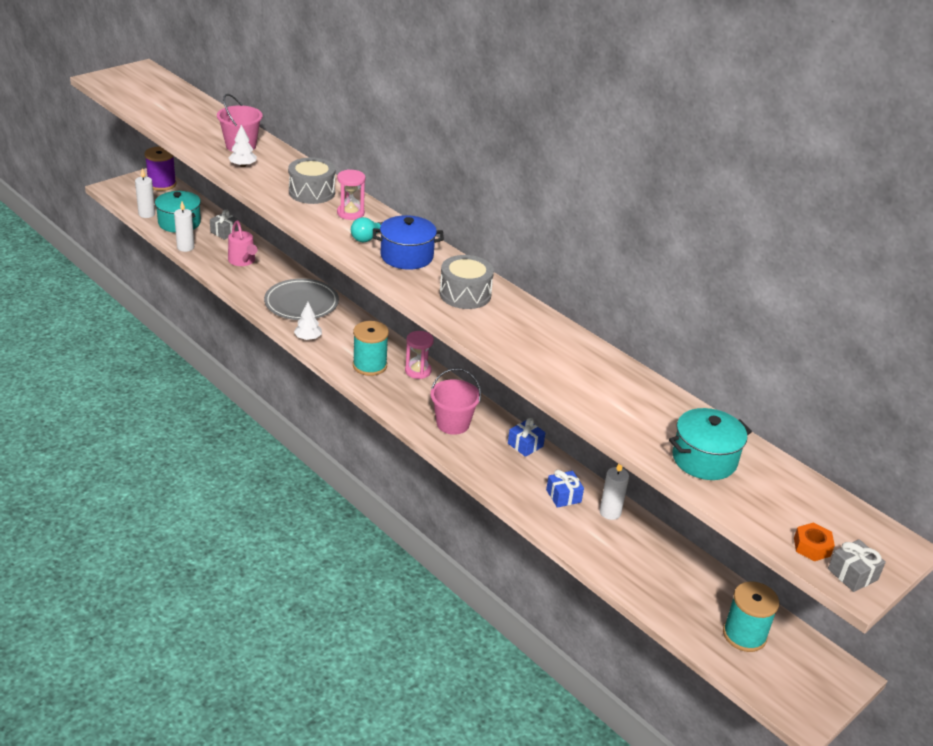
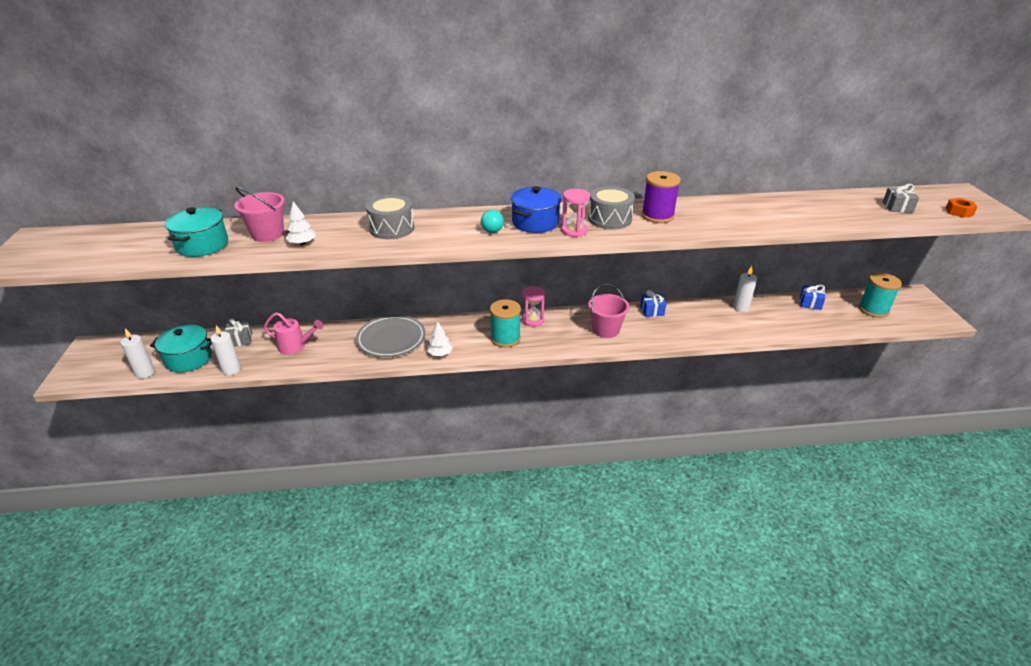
camera: 50 degrees left, 0 degrees up
(162, 184) = (112, 346): purple spool -> purple spool (657, 216)
(350, 213) = (445, 223): pink hourglass -> pink hourglass (574, 231)
(563, 496) = (714, 318): blue gift -> blue gift (810, 303)
(704, 459) = (859, 210): turquoise pot -> turquoise pot (202, 245)
(852, 574) = (987, 210): grey gift -> grey gift (897, 207)

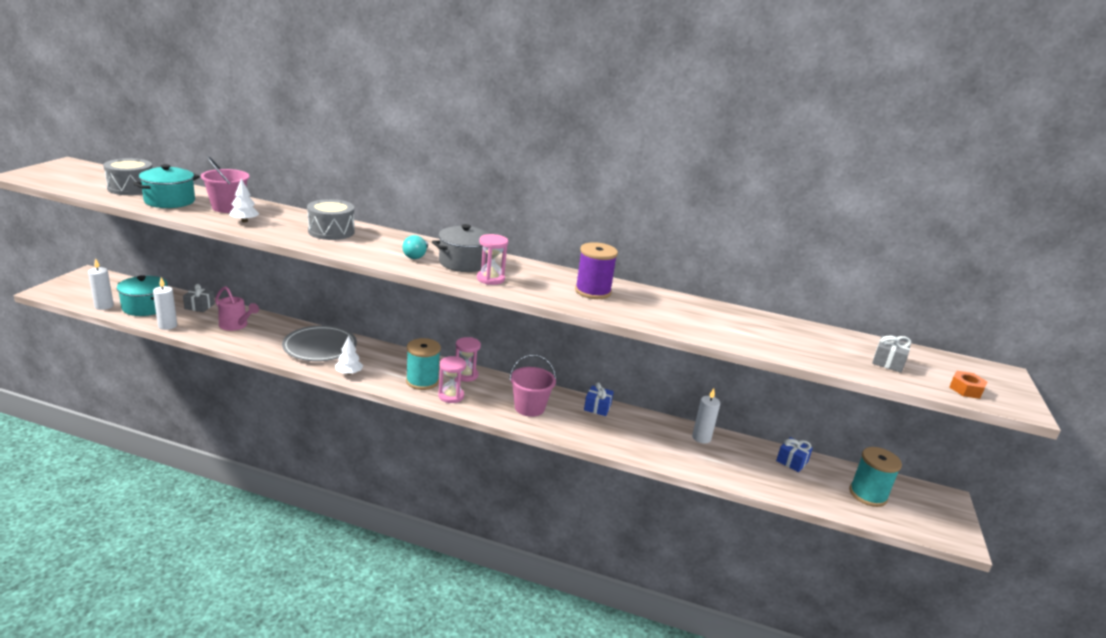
camera: 20 degrees right, 10 degrees down
(535, 222) = (463, 263): blue pot -> grey pot
(540, 342) = (451, 396): none -> pink hourglass
(609, 219) = (540, 280): grey drum -> grey drum (131, 188)

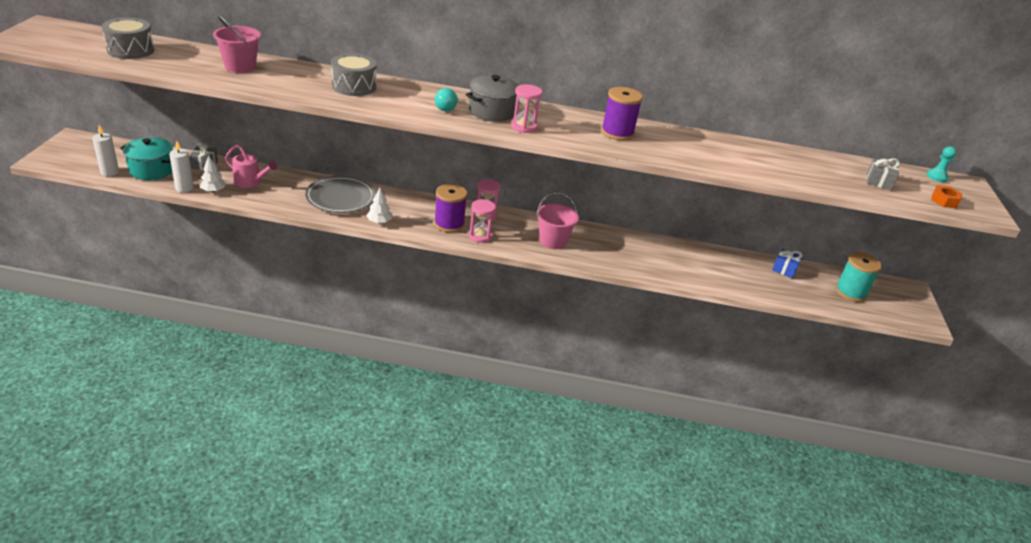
camera: 10 degrees left, 10 degrees up
(169, 201) = (179, 63): turquoise pot -> none
(244, 221) = (266, 81): white tree -> white tree (213, 190)
(422, 381) = (449, 224): turquoise spool -> purple spool
(597, 407) = (611, 235): blue gift -> none
(701, 438) = (706, 255): white candle -> none
(964, 363) = (937, 177): none -> turquoise pawn

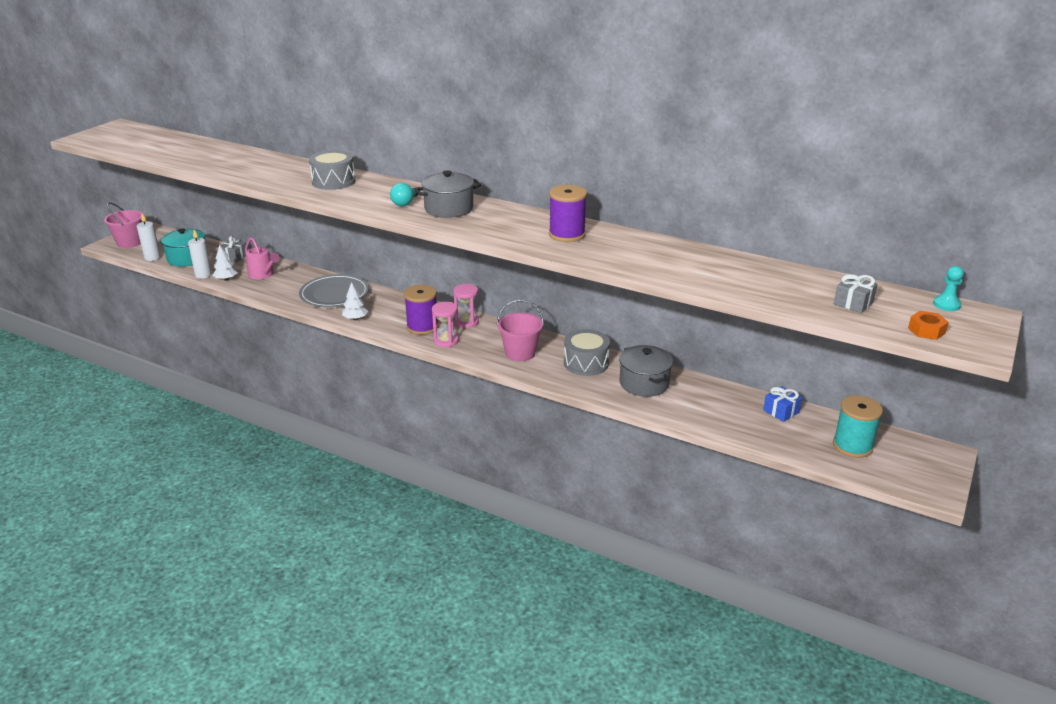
camera: 25 degrees right, 5 degrees down
(130, 50) = (167, 146): grey drum -> grey drum (586, 363)
(240, 66) = (247, 162): pink bucket -> pink bucket (130, 242)
(524, 127) = (468, 224): pink hourglass -> none
(671, 257) = (644, 383): none -> grey pot

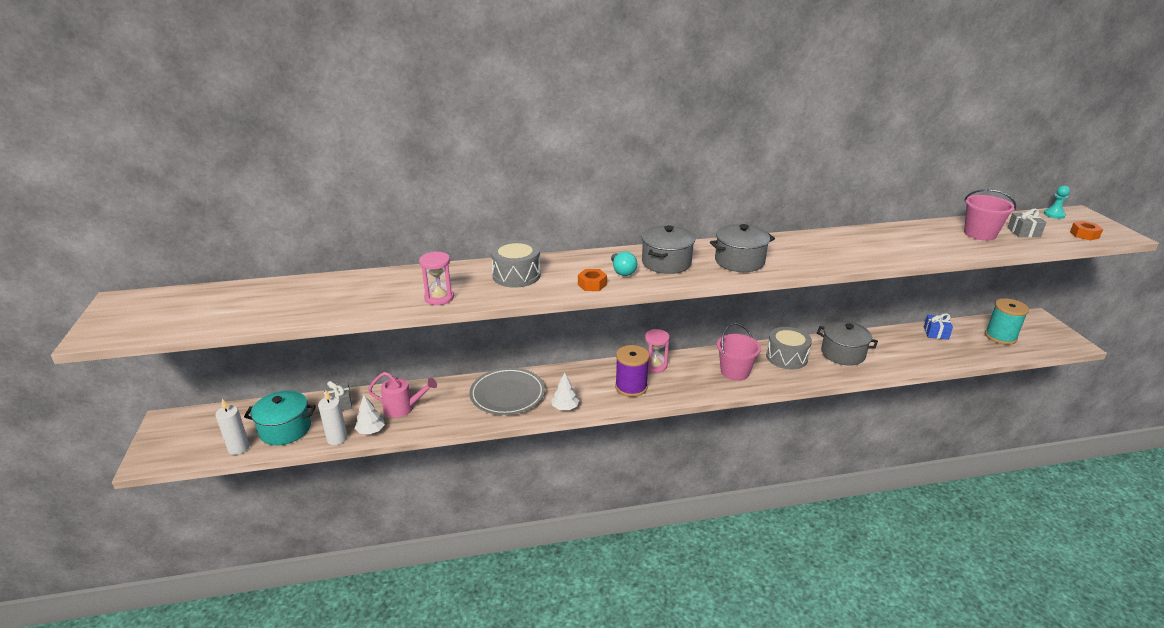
camera: 40 degrees left, 0 degrees up
(130, 242) = (175, 444): pink bucket -> pink bucket (979, 234)
(366, 203) = (592, 284): none -> orange nut
(446, 341) = (669, 389): pink hourglass -> pink hourglass (439, 298)
(505, 227) = (739, 261): none -> grey pot
(567, 234) = (789, 251): purple spool -> none

